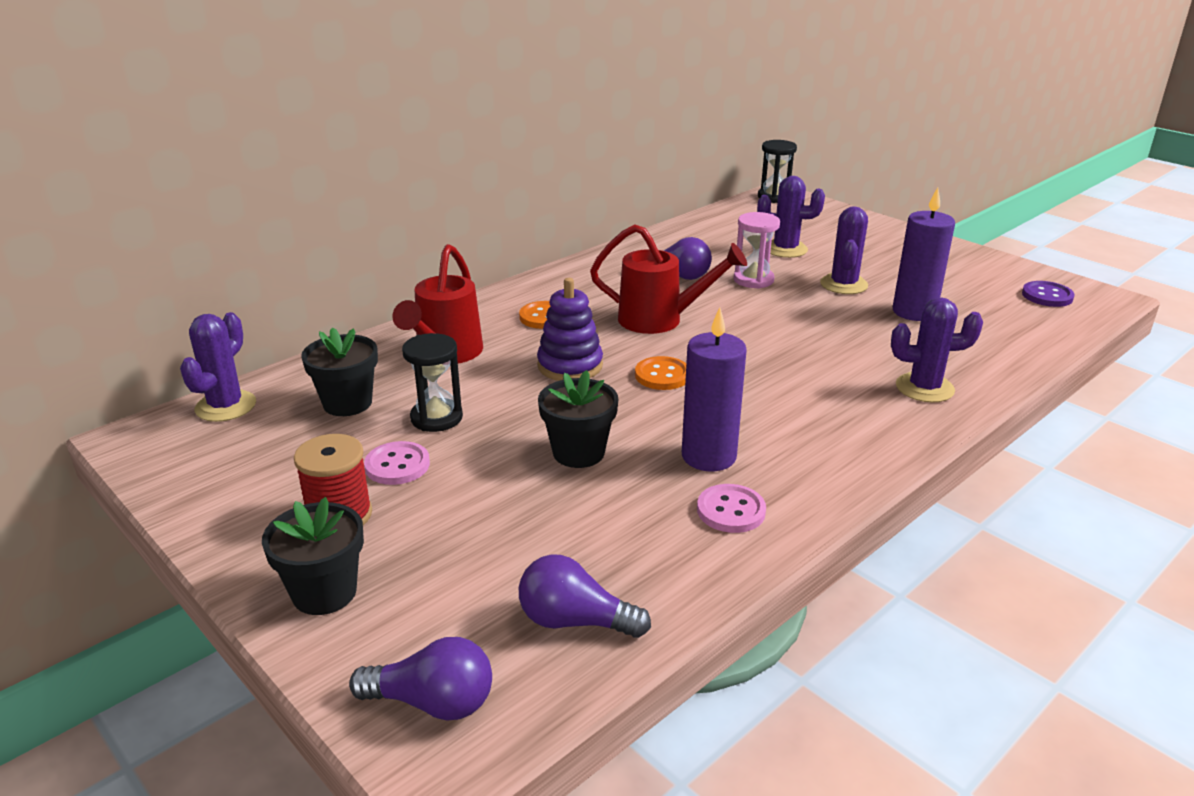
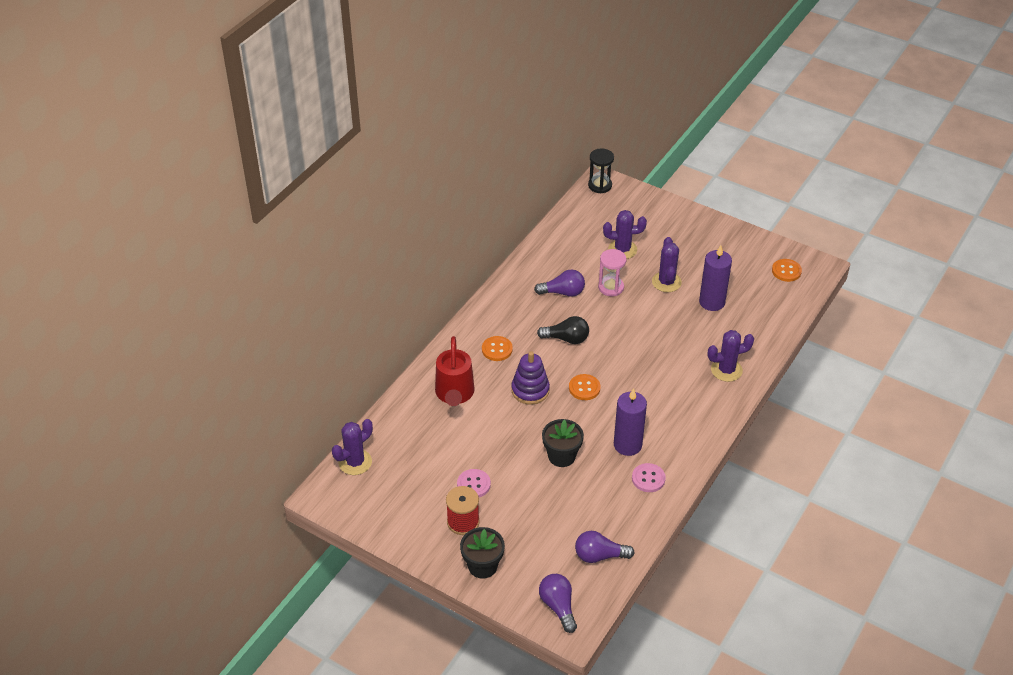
camera: 15 degrees left, 15 degrees up
(226, 406) = (355, 462): purple cactus -> purple cactus turned 45 degrees clockwise
(347, 403) = (421, 446): black flower pot -> none
(433, 702) = (558, 606): purple light bulb -> purple light bulb turned 105 degrees counterclockwise
(436, 418) = (476, 447): black hourglass -> none
(660, 320) = (566, 339): red watering can -> black light bulb
(1047, 296) = (786, 271): purple button -> orange button

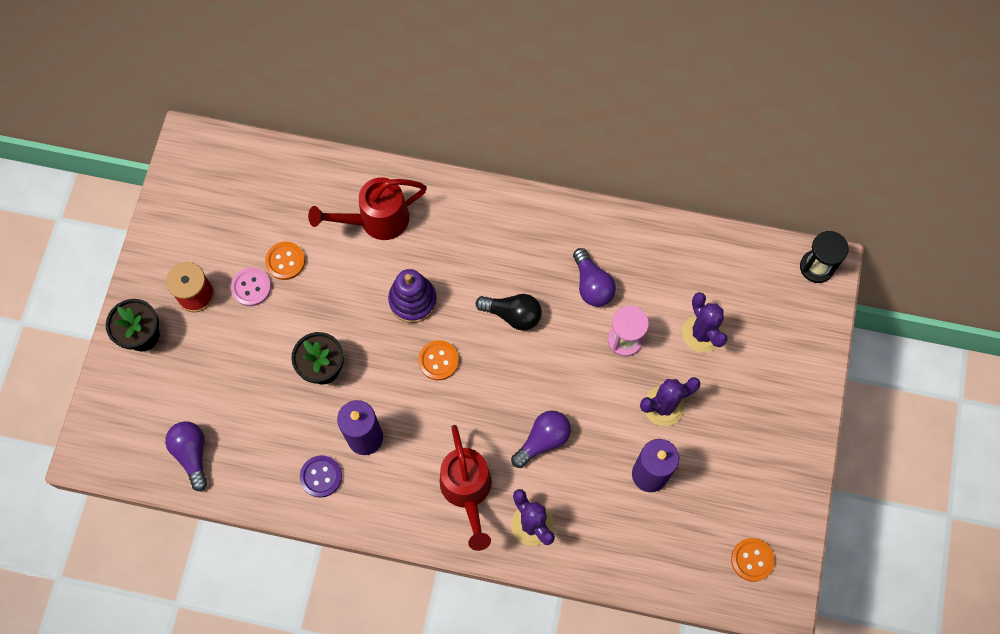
camera: 70 degrees right, 25 degrees up
(355, 462) = (243, 156): purple cactus -> none
(497, 349) = (464, 241): orange button -> orange button (285, 261)
(558, 606) = (112, 431): purple light bulb -> purple light bulb (543, 440)
(566, 339) = (513, 315): black light bulb -> black light bulb turned 60 degrees counterclockwise
(648, 478) = (321, 476): pink button -> purple button
(689, 398) = (467, 490): none -> red watering can

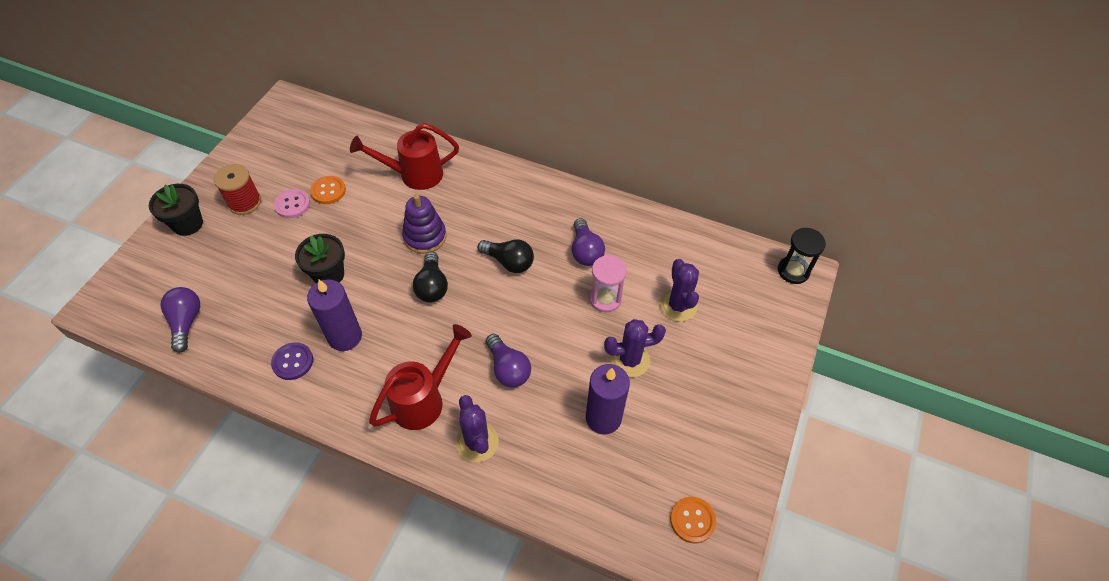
camera: 10 degrees right, 15 degrees down
(438, 361) = (432, 286): orange button -> black light bulb
(467, 490) = (423, 399): red watering can -> red watering can turned 135 degrees counterclockwise
(543, 440) = (508, 369): purple light bulb -> purple light bulb turned 90 degrees clockwise

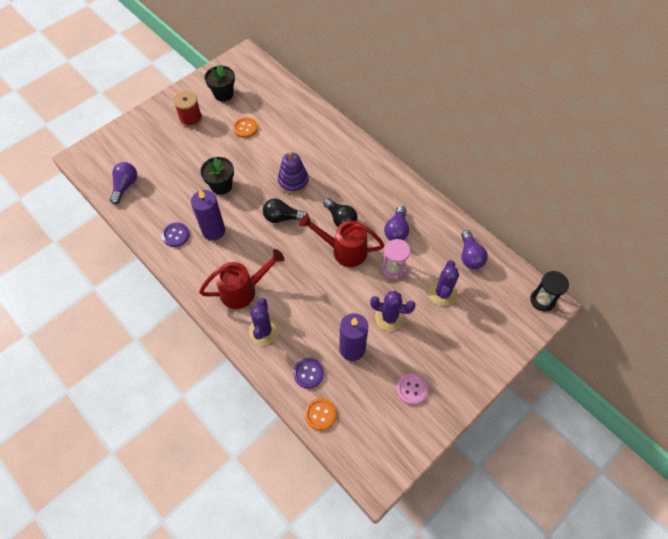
camera: 25 degrees right, 5 degrees up
(187, 224) = (151, 122): black flower pot -> black flower pot (223, 94)
(292, 204) = (219, 130): pink button -> pink button (411, 389)
(414, 175) = (306, 135): red watering can -> red watering can (344, 250)
(432, 286) = (282, 217): black light bulb -> black light bulb turned 75 degrees clockwise
(508, 369) = (305, 291): purple light bulb -> purple light bulb (470, 256)
(563, 473) = (308, 373): none -> purple button
(692, 520) = (377, 440): orange button -> orange button (320, 414)

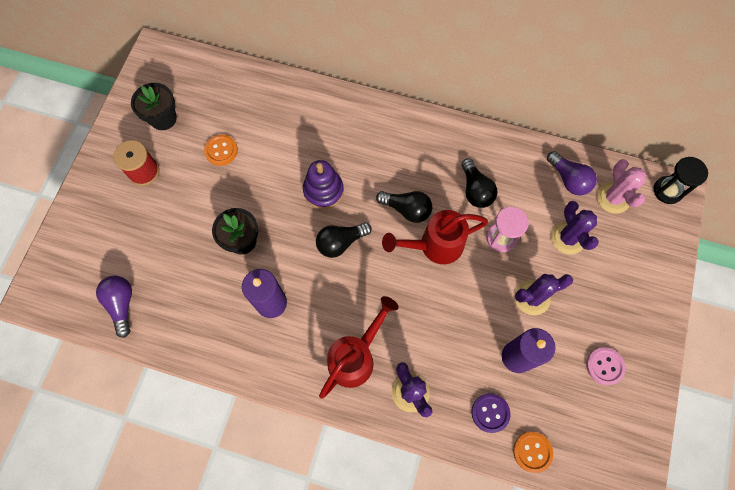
camera: 30 degrees left, 10 degrees up
(176, 235) = (229, 333): purple button -> none
(396, 230) = (475, 190): purple light bulb -> black light bulb
(495, 284) = (613, 198): none -> pink cactus

